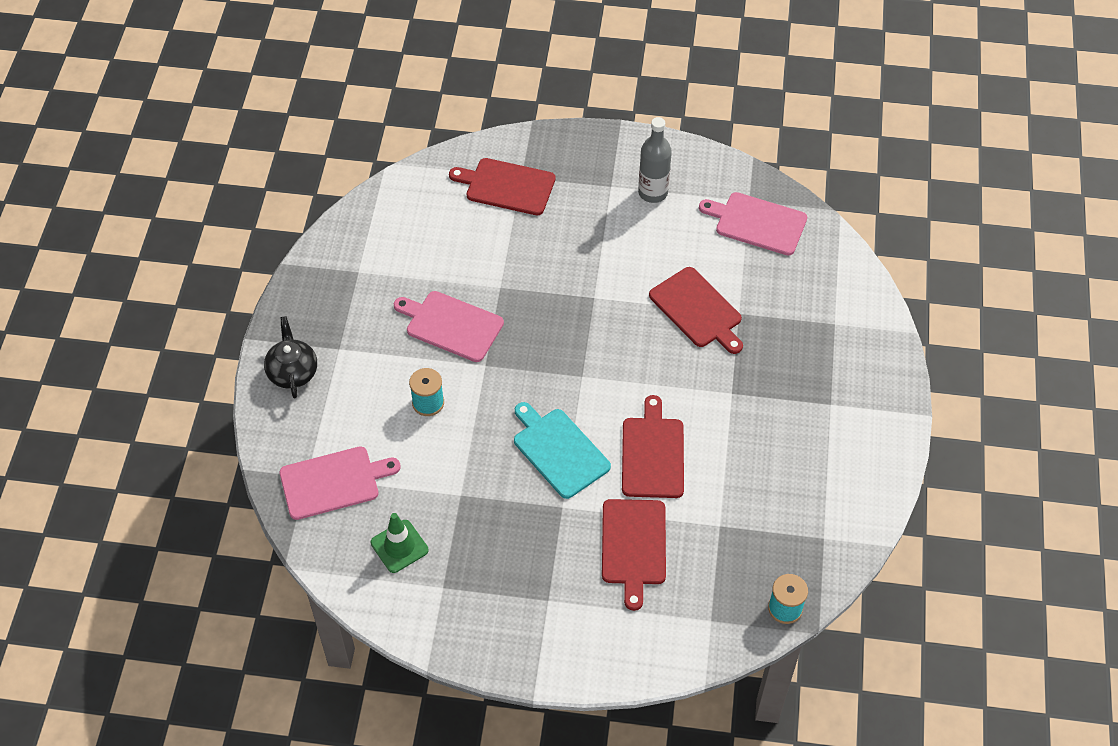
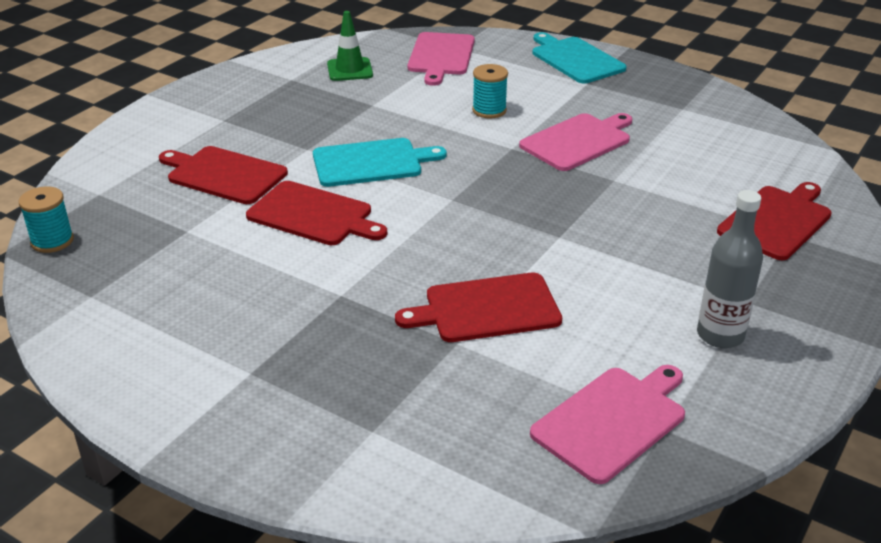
camera: 115 degrees right, 20 degrees down
(292, 371) = (575, 59): black teapot -> turquoise cutting board

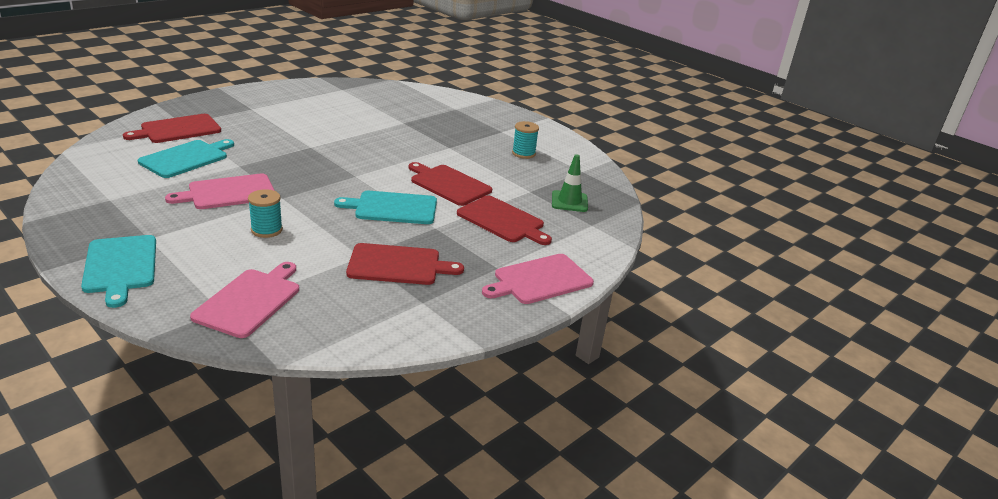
camera: 170 degrees left, 5 degrees down
(52, 241) = (613, 201): turquoise spool -> turquoise spool (523, 153)
(350, 70) = (357, 302): green traffic cone -> green traffic cone (569, 201)
(487, 309) = (379, 129): red cutting board -> red cutting board (398, 265)
(612, 421) = (359, 94): pink cutting board -> pink cutting board (540, 280)
(690, 175) = (186, 158): none -> turquoise cutting board
(720, 335) = (282, 103): grey bottle -> none

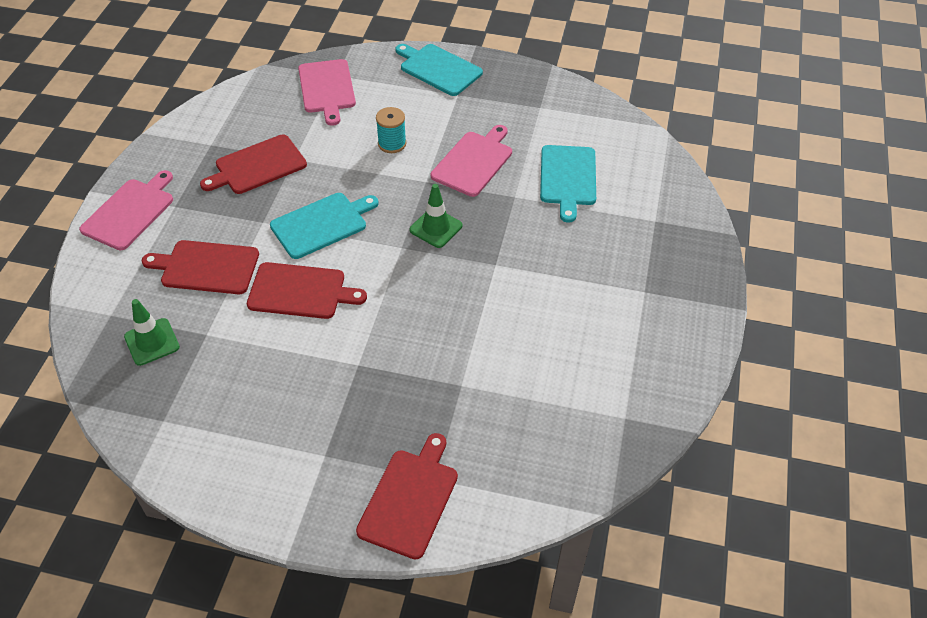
camera: 150 degrees right, 20 degrees up
(178, 129) = (642, 209): red cutting board -> red cutting board (410, 499)
(318, 174) = (436, 228): none -> green traffic cone
(523, 153) = (260, 413): turquoise spool -> none

